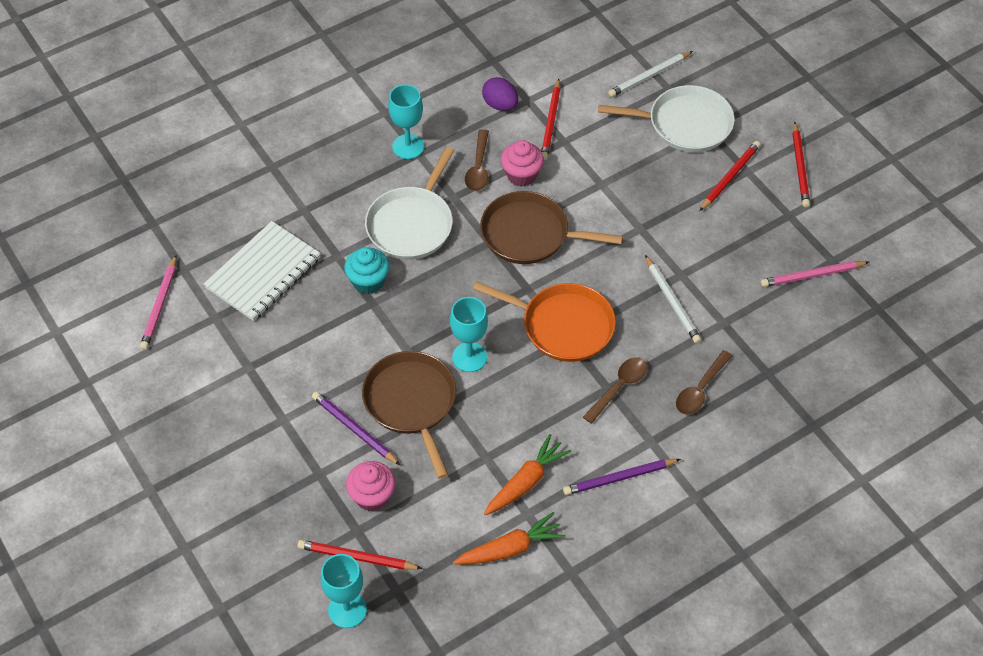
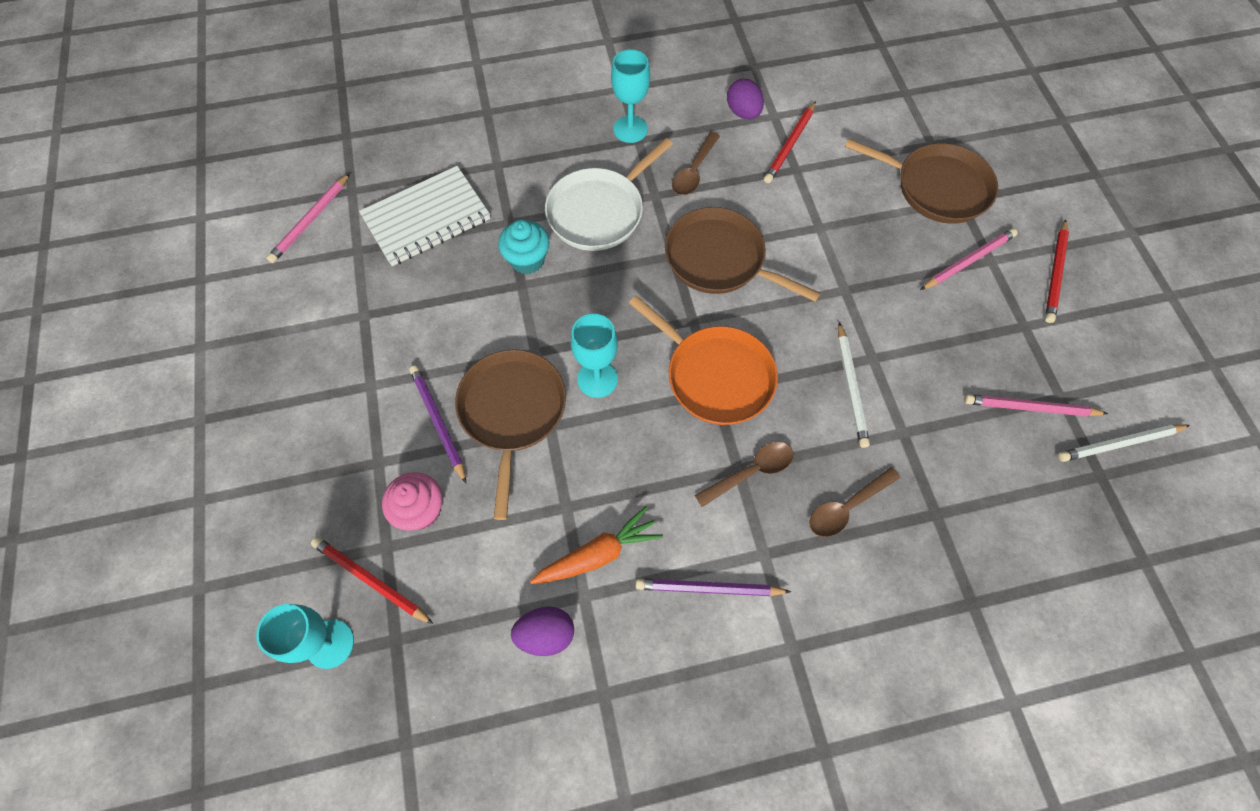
camera: 20 degrees right, 10 degrees up
(510, 548) = (546, 634): orange carrot -> purple egg
(521, 175) = (736, 192): pink cupcake -> none
(649, 76) = (915, 125): white pencil -> white pencil (1119, 443)
(685, 124) = (936, 187): white pan -> brown pan
(729, 177) = (968, 261): red pencil -> pink pencil

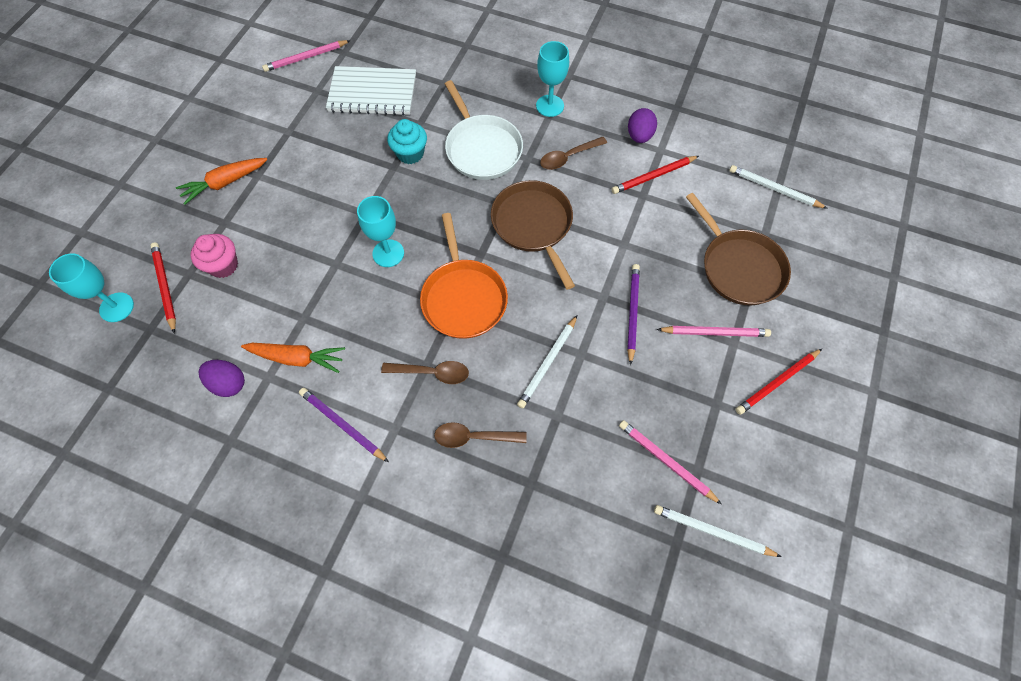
camera: 35 degrees right, 0 degrees up
(338, 417) = (224, 183): none -> orange carrot
(438, 422) = (275, 221): purple pencil -> purple pencil (632, 313)
(512, 412) = (321, 241): brown pan -> none
(599, 211) = (482, 148): white pan -> white pan turned 105 degrees counterclockwise
(904, 96) = (774, 189): none -> white pencil

